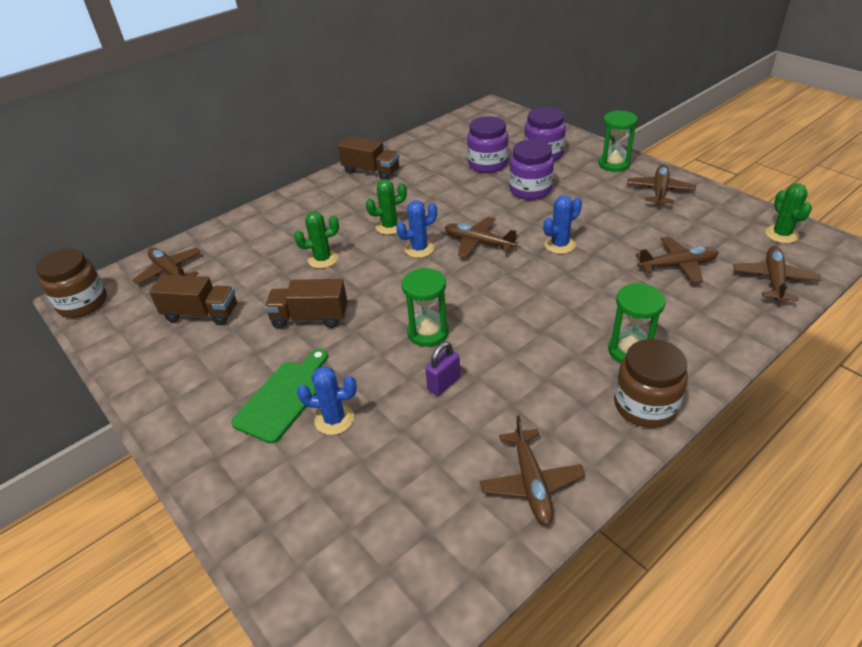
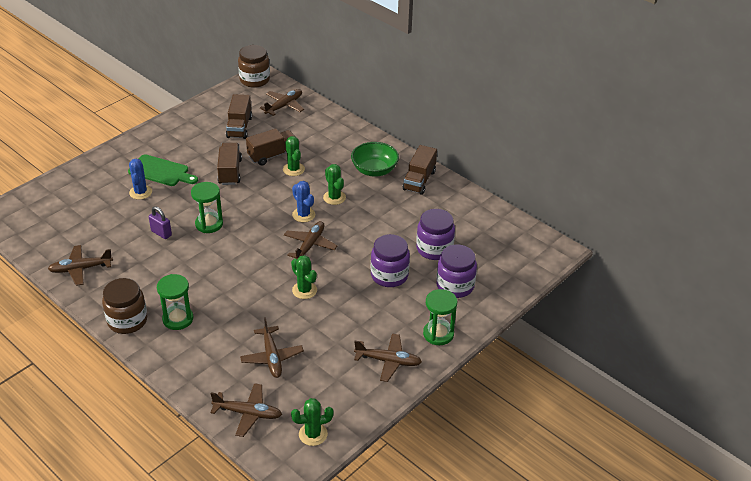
camera: 80 degrees right, 0 degrees up
(284, 278) = (272, 155): none -> brown truck
(344, 199) = (374, 170): none -> green bowl
(560, 245) = (304, 290): blue cactus -> green cactus

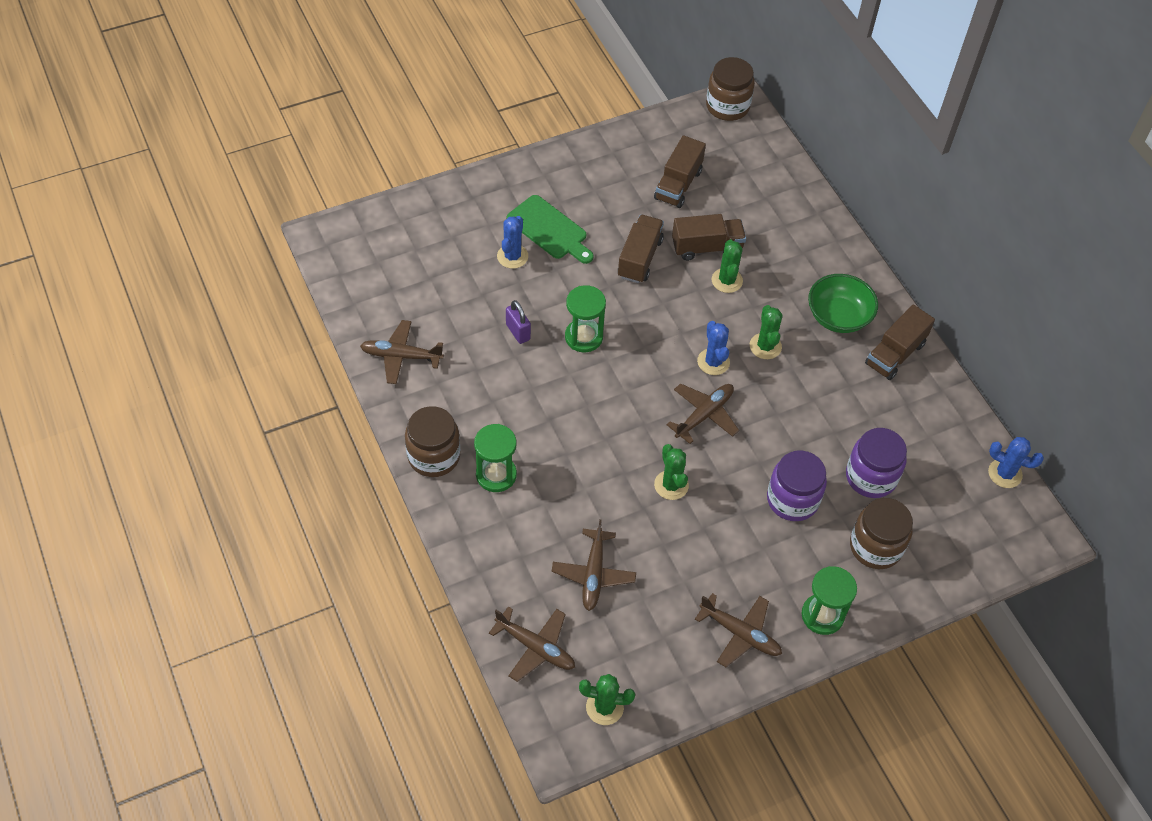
camera: 20 degrees right, 15 degrees up
(284, 106) = (752, 165): brown plane -> none
(455, 286) = (875, 546): purple jar -> brown jar
(516, 224) = (1005, 473): none -> blue cactus

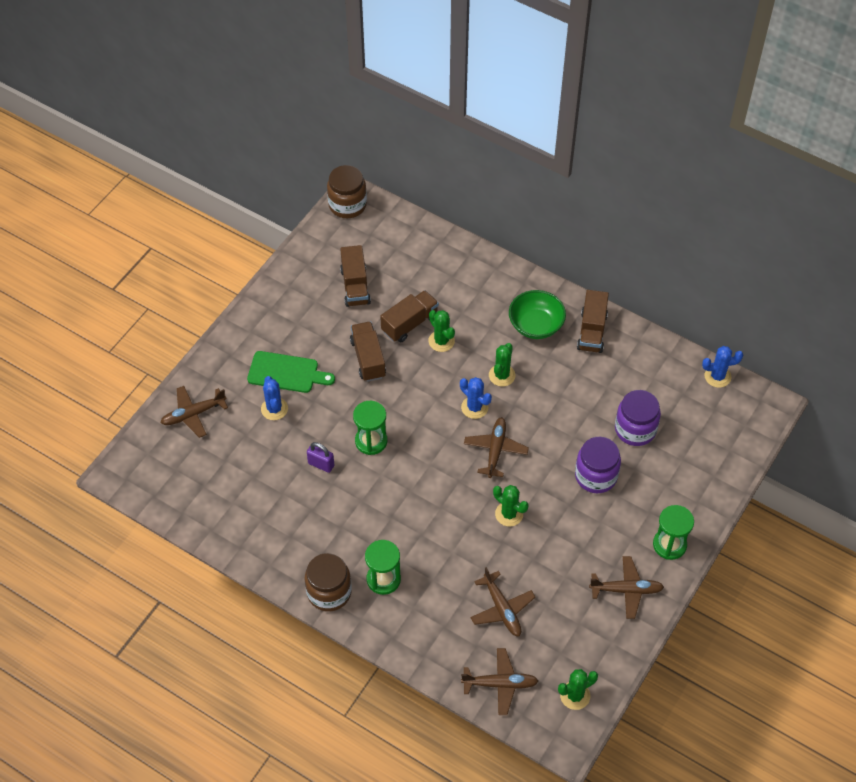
camera: 30 degrees left, 0 degrees up
(401, 356) = (248, 532): brown plane -> brown plane (193, 414)
(765, 346) = (502, 375): green cactus -> green cactus turned 60 degrees clockwise
(875, 546) = (671, 476): brown jar -> none

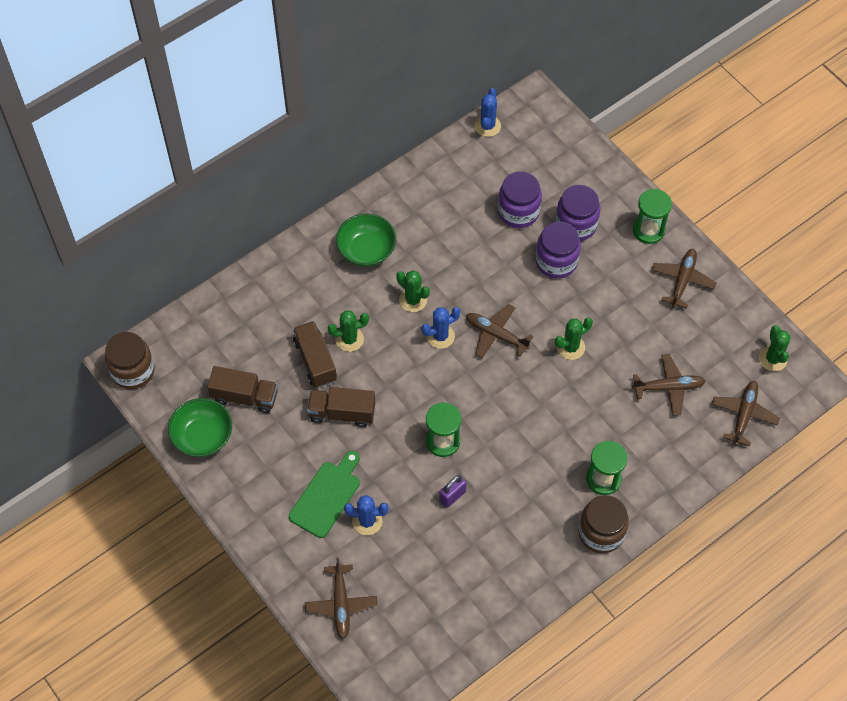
camera: 70 degrees left, 5 degrees up
(307, 271) = (203, 437): none -> green bowl
(591, 331) = (394, 206): brown truck -> none
(644, 481) = (576, 225): none -> purple jar

